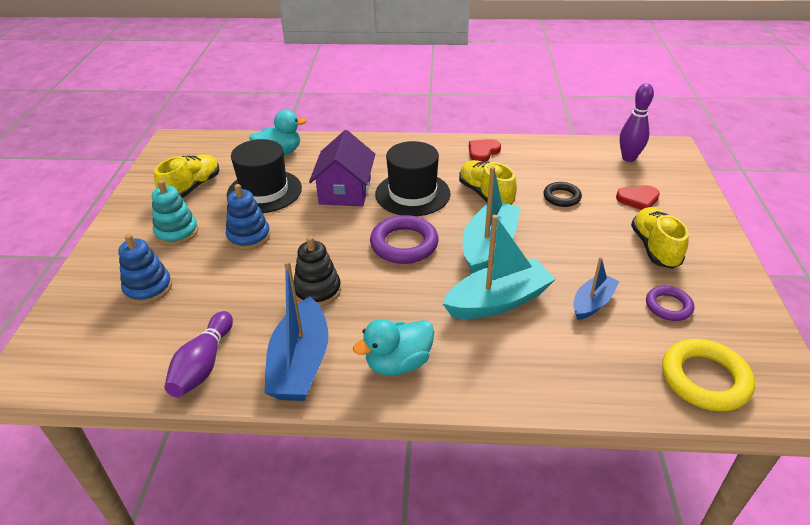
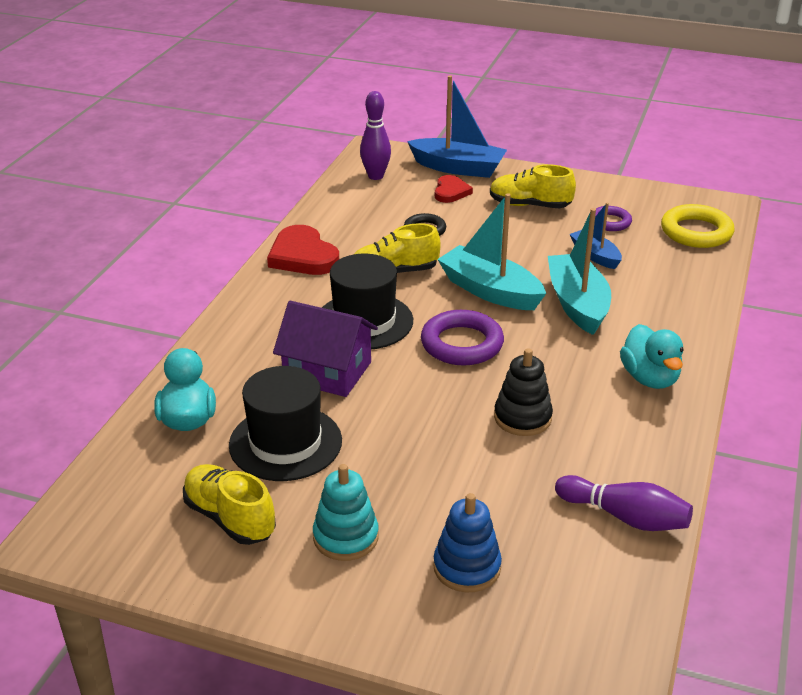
camera: 75 degrees left, 5 degrees down
(249, 236) = (390, 465): blue stacking toy -> none
(300, 363) = (637, 442): blue boat -> blue boat (458, 168)
(483, 152) = (303, 256): red heart -> red heart, size x1.65

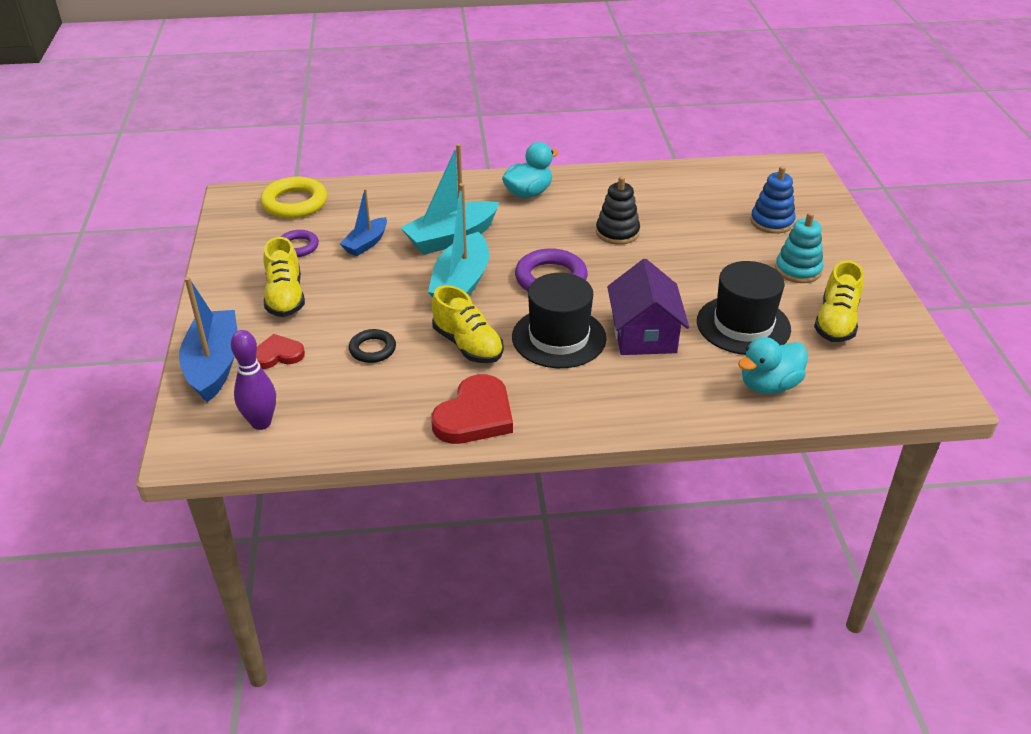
camera: 115 degrees left, 5 degrees up
(625, 517) = (676, 181): purple bowling pin -> none

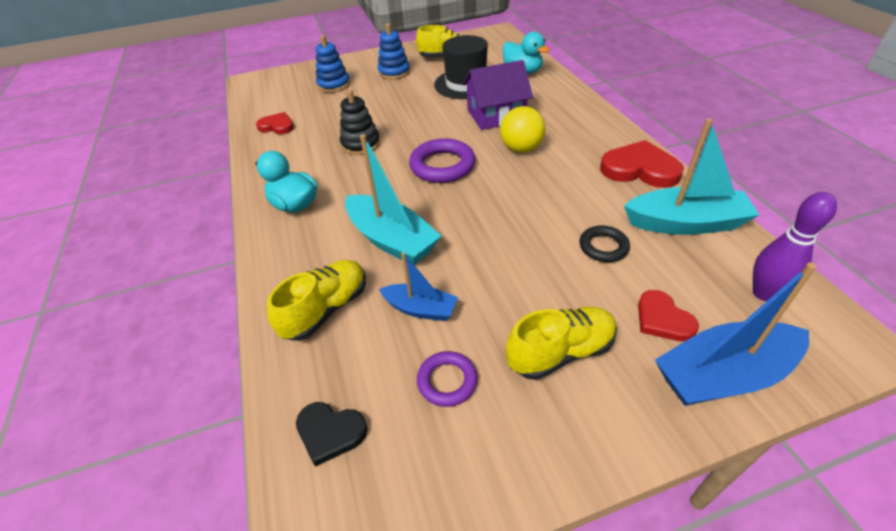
camera: 100 degrees left, 5 degrees up
(294, 203) = (330, 432): yellow ring -> black heart
(461, 283) = (471, 214): turquoise boat -> turquoise boat (685, 223)
(467, 345) = (559, 191): yellow shoe -> yellow shoe (326, 309)
(559, 337) = (521, 149): black hat -> yellow ball
(678, 184) = (277, 126): none -> red heart
(798, 270) = (394, 72): turquoise stacking toy -> blue stacking toy

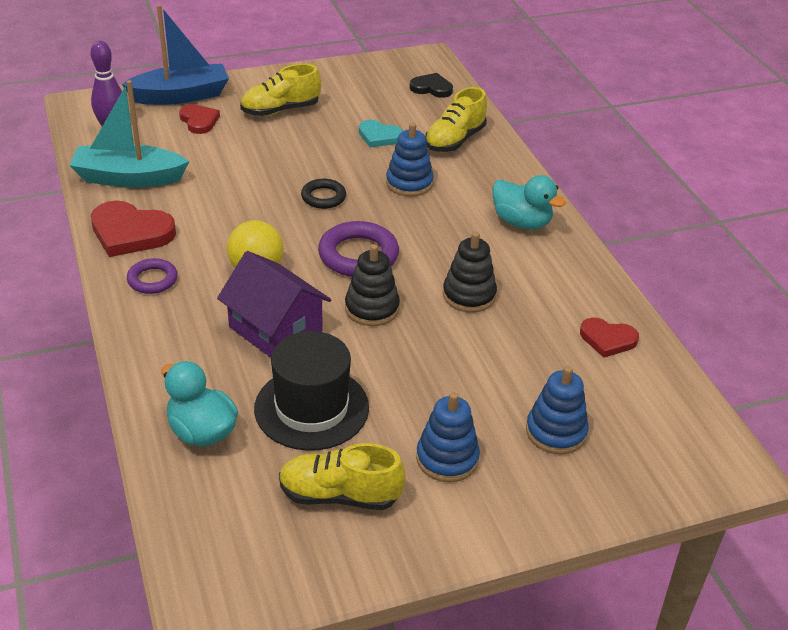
camera: 175 degrees right, 5 degrees down
(391, 240) = (409, 183): turquoise boat -> blue stacking toy
(420, 309) = (379, 136): blue boat -> turquoise heart
(432, 131) = (372, 308): none -> black stacking toy
(447, 381) = (360, 102): purple ring -> purple ring (152, 280)
(496, 115) = (275, 329): purple house -> purple house turned 60 degrees clockwise
(603, 247) = (215, 165): black ring -> black ring (323, 197)

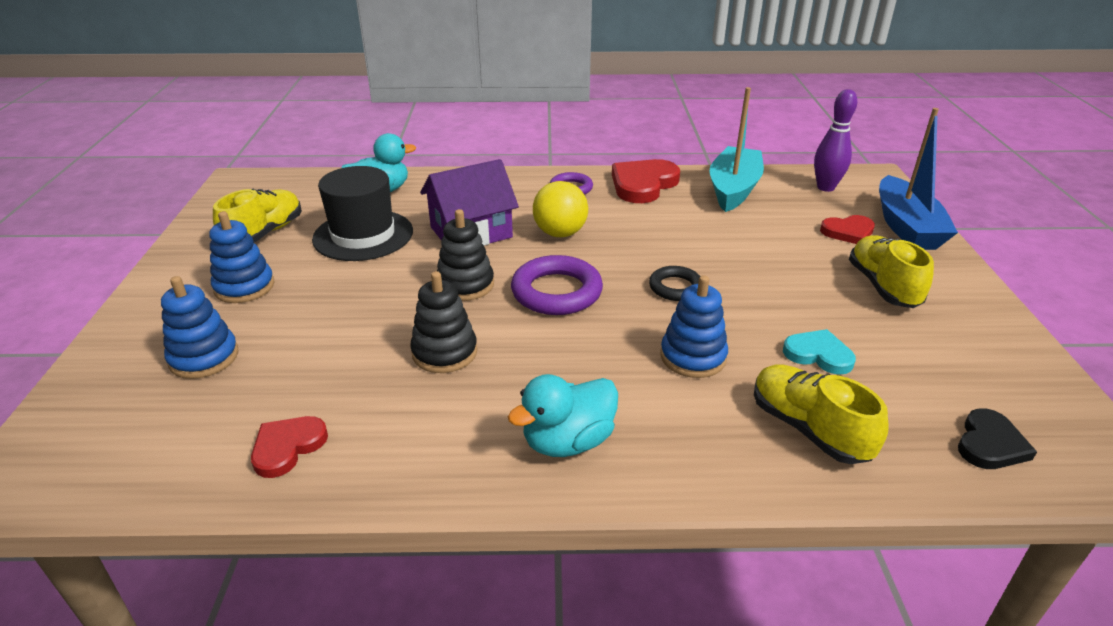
camera: 110 degrees right, 5 degrees down
(379, 136) = (818, 354): turquoise heart -> turquoise heart turned 75 degrees clockwise

